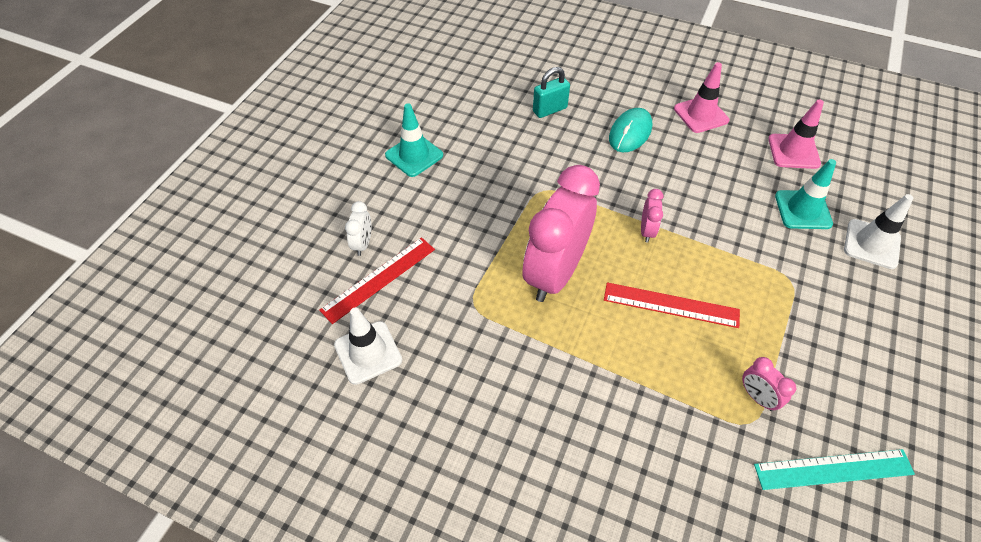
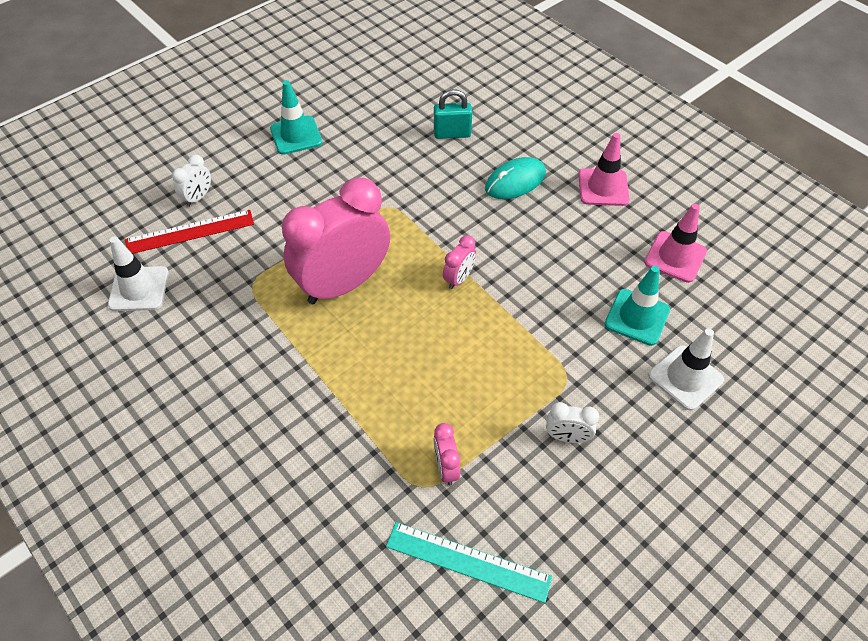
camera: 25 degrees right, 0 degrees up
(671, 305) = (429, 354): red ruler -> none
(826, 329) = (567, 437): none -> white clock

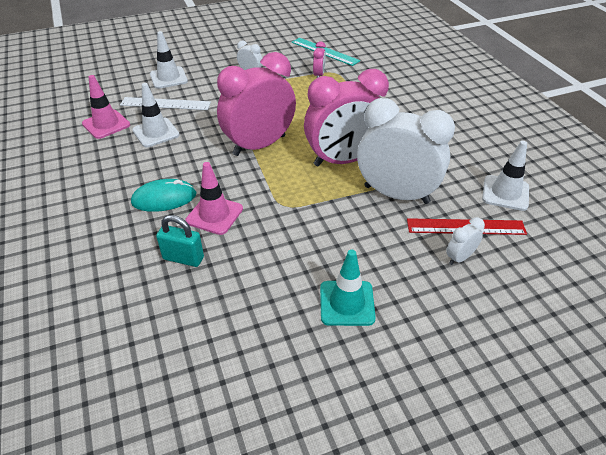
camera: 160 degrees left, 10 degrees down
(269, 252) = (396, 194): none -> white clock
(459, 279) = (259, 145): pink clock -> pink clock, size x2.43
(601, 262) = (156, 133): none -> white traffic cone
(603, 187) = (101, 176): pink traffic cone -> pink traffic cone (214, 215)
(637, 317) = (165, 104): turquoise traffic cone -> white ruler

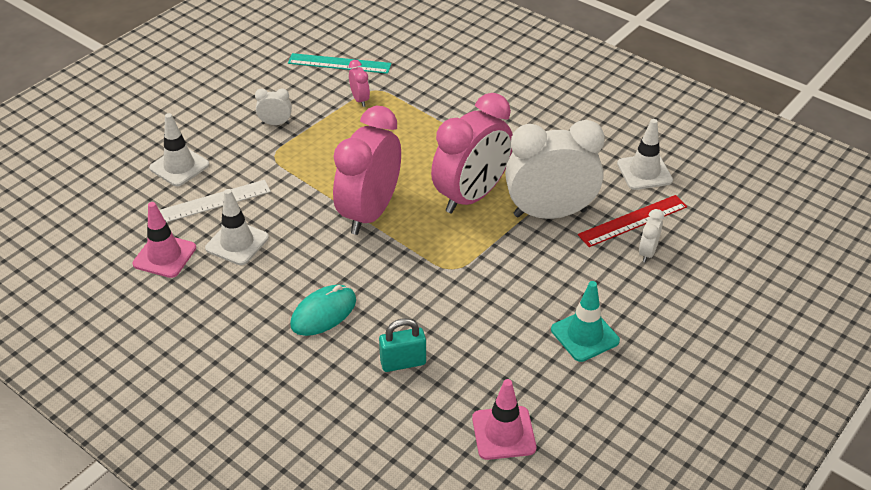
camera: 30 degrees left, 0 degrees up
(214, 215) = (393, 307): pink traffic cone -> pink traffic cone (503, 433)

